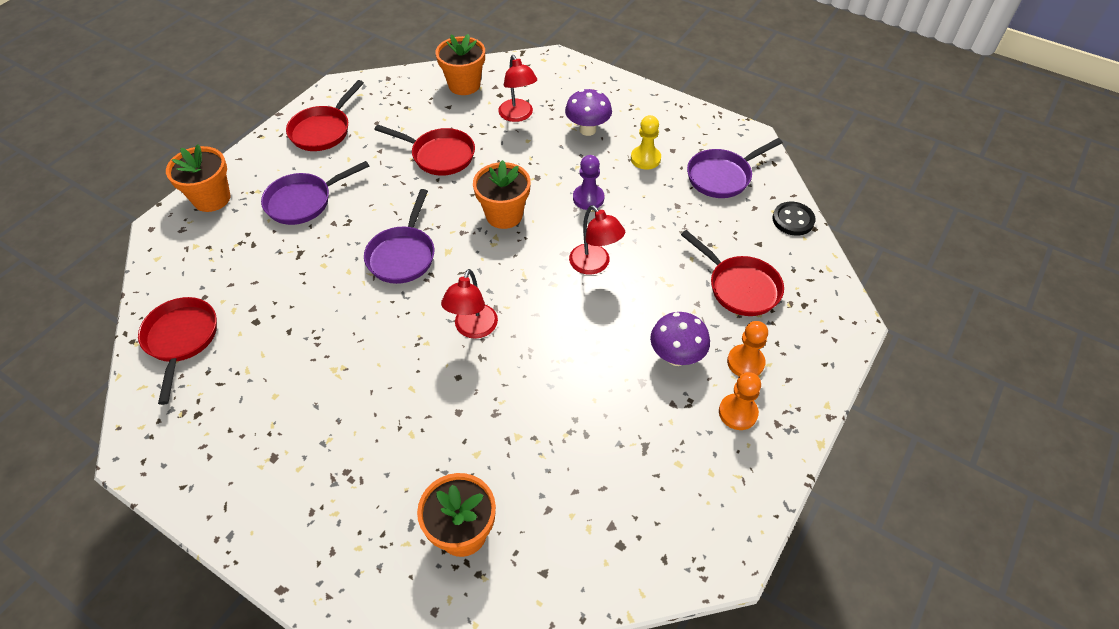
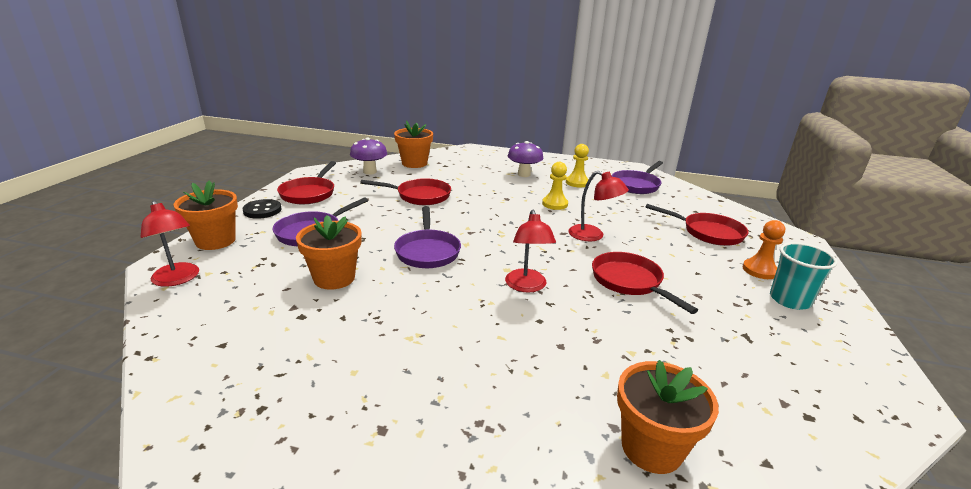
camera: 20 degrees left, 25 degrees down
(181, 339) = (215, 345): red pan -> red pan (629, 282)
(504, 215) = (497, 219): orange flower pot -> orange flower pot (334, 278)
(518, 115) = (467, 173): red lamp -> red lamp (178, 279)
(588, 198) = (555, 204): purple pawn -> yellow pawn
(676, 357) = (707, 276): purple mushroom -> purple mushroom (370, 172)
(738, 413) = (789, 300): orange pawn -> turquoise cup
(793, 220) = (703, 198): black button -> black button (262, 210)

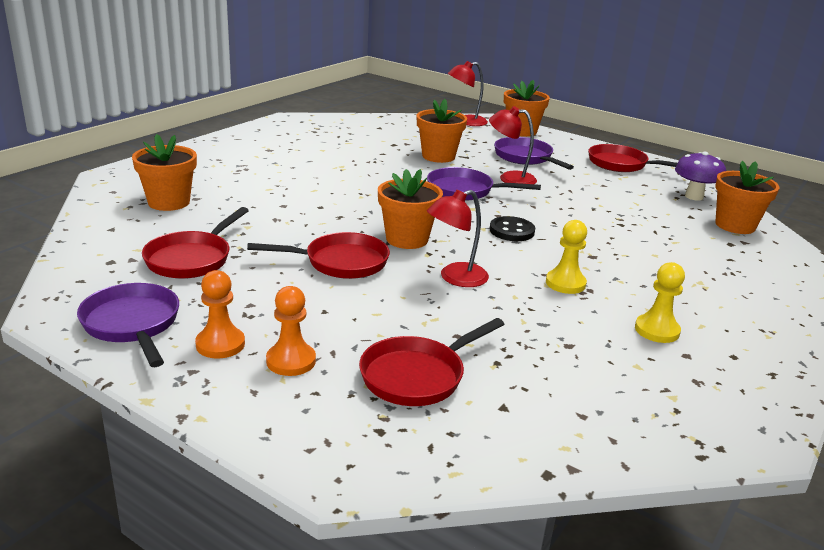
camera: 110 degrees right, 0 degrees up
(262, 210) = (579, 146): black button -> black button (511, 231)
(420, 196) = (608, 209): red pan -> red pan (192, 259)
(524, 174) = (696, 293): purple mushroom -> none
(527, 286) = (373, 214): red lamp -> red lamp (509, 178)
(556, 262) = (407, 239): none -> orange flower pot
(636, 185) = (644, 393): purple pan -> purple pan (132, 324)
(789, 300) = (220, 344): turquoise cup -> orange pawn

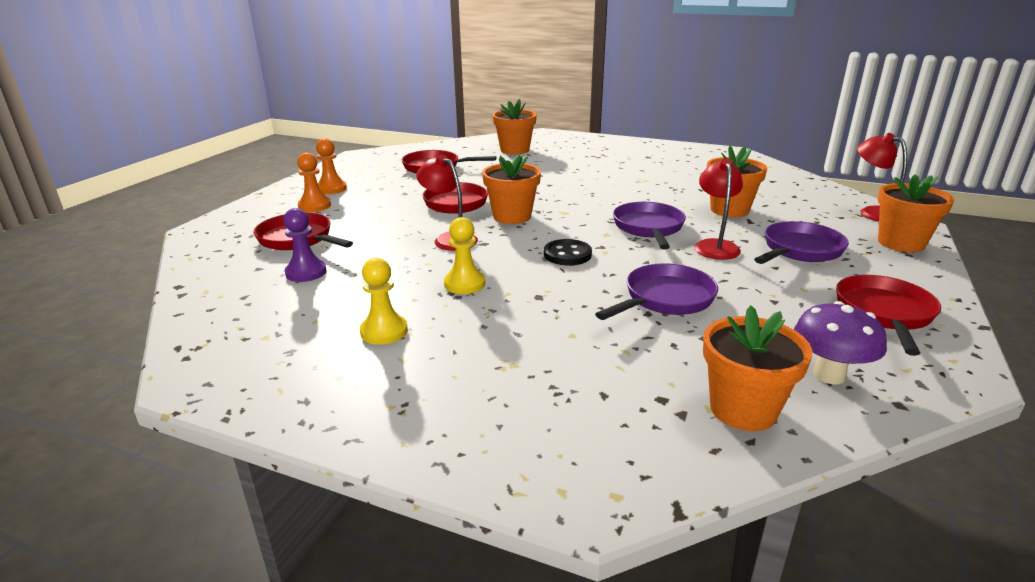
camera: 80 degrees right, 0 degrees up
(132, 324) = (350, 169): purple pan -> purple pan (665, 299)
(524, 371) = (306, 272): none -> purple pawn

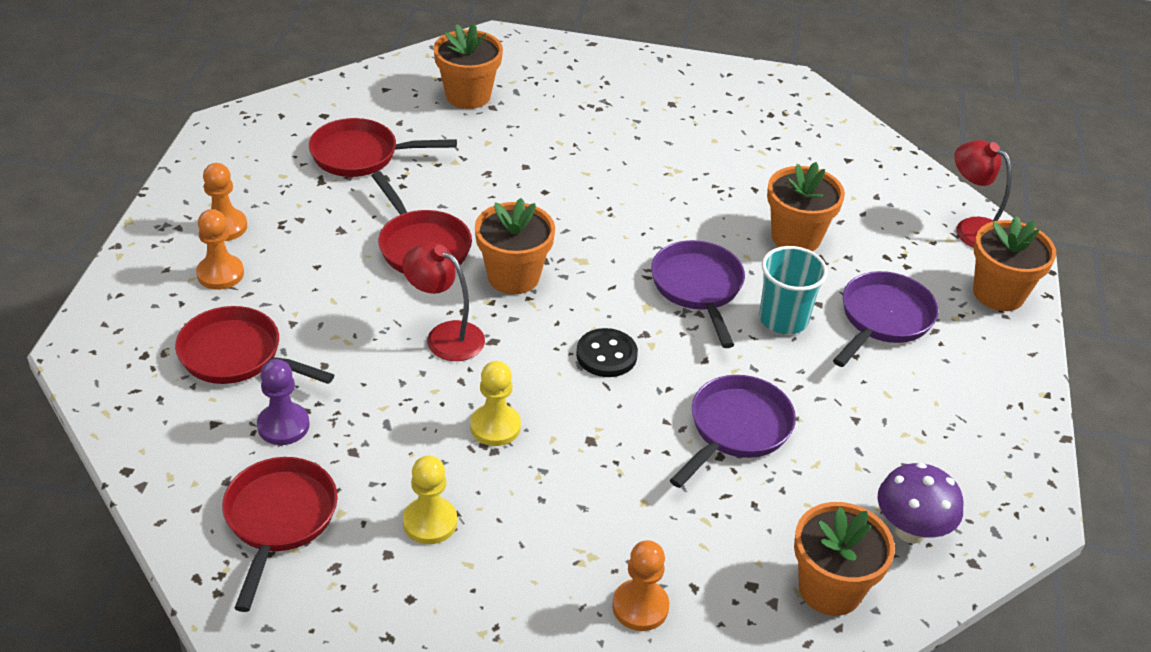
camera: 15 degrees left, 15 degrees up
(547, 403) = (640, 607): none -> orange pawn
(715, 246) = (783, 319): red lamp -> turquoise cup
(884, 313) = (969, 428): red pan -> red pan (279, 519)

